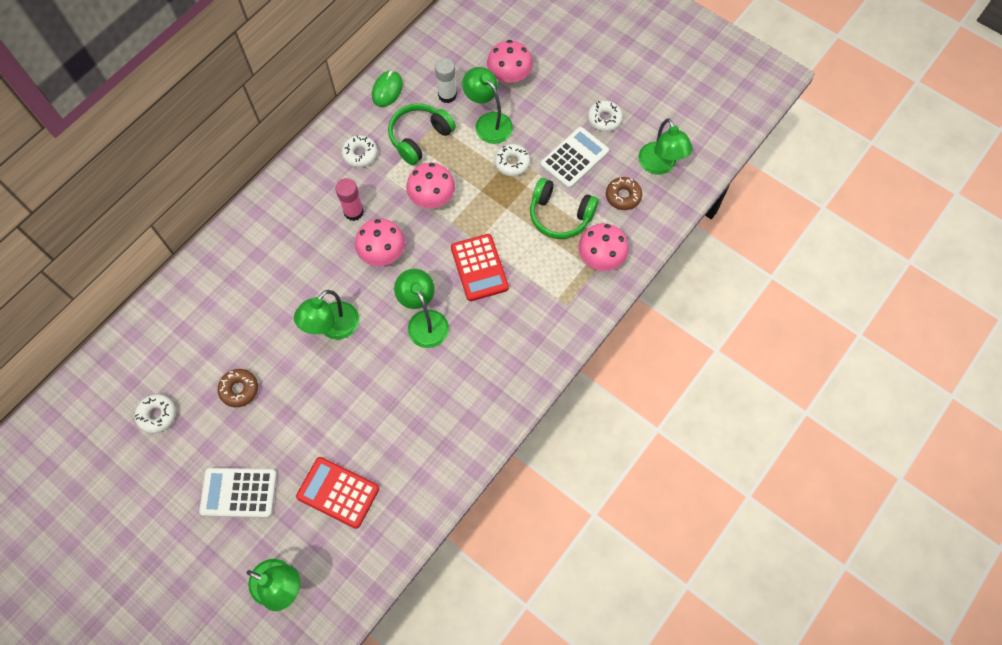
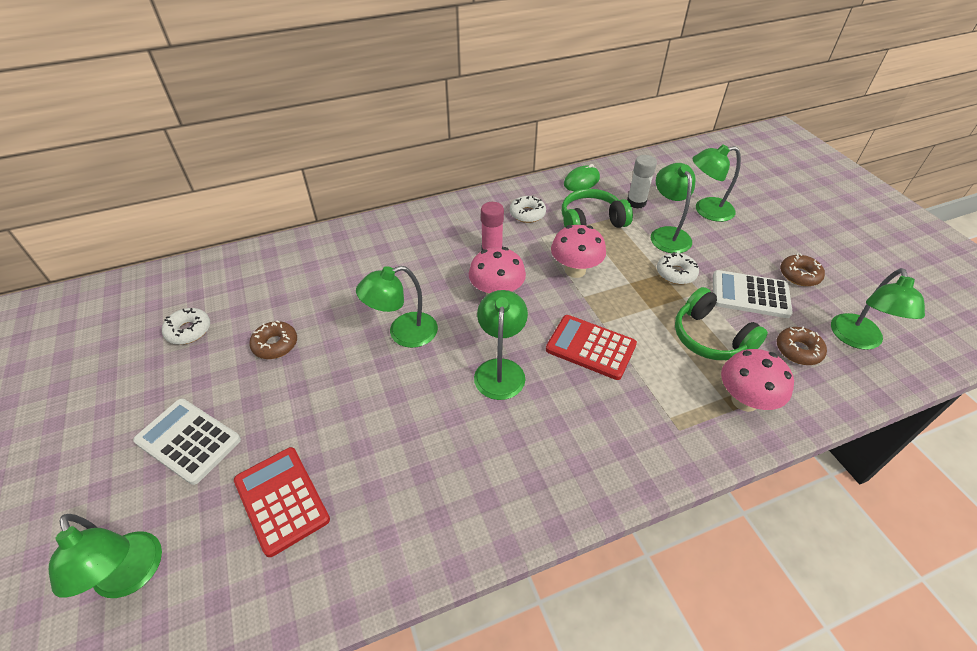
camera: 30 degrees right, 20 degrees down
(479, 268) = (590, 347): red calculator -> red calculator turned 105 degrees clockwise
(509, 77) = (706, 210): pink mushroom -> green lamp
(574, 158) = (750, 295): white calculator -> white calculator turned 150 degrees counterclockwise
(604, 119) = (799, 275): white donut -> brown donut

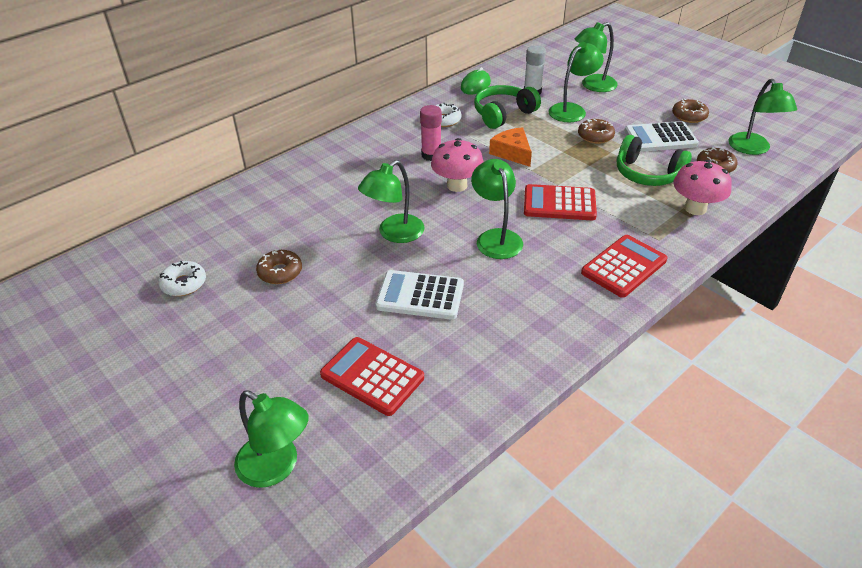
camera: 20 degrees left, 5 degrees down
(188, 440) = (252, 362): white calculator -> white calculator (420, 295)
(575, 270) = (512, 153): pink mushroom -> orange cheese
(618, 453) = (624, 267): none -> red calculator
(667, 234) = (572, 110): green lamp -> green lamp turned 75 degrees clockwise
(676, 273) = (595, 136): white donut -> brown donut

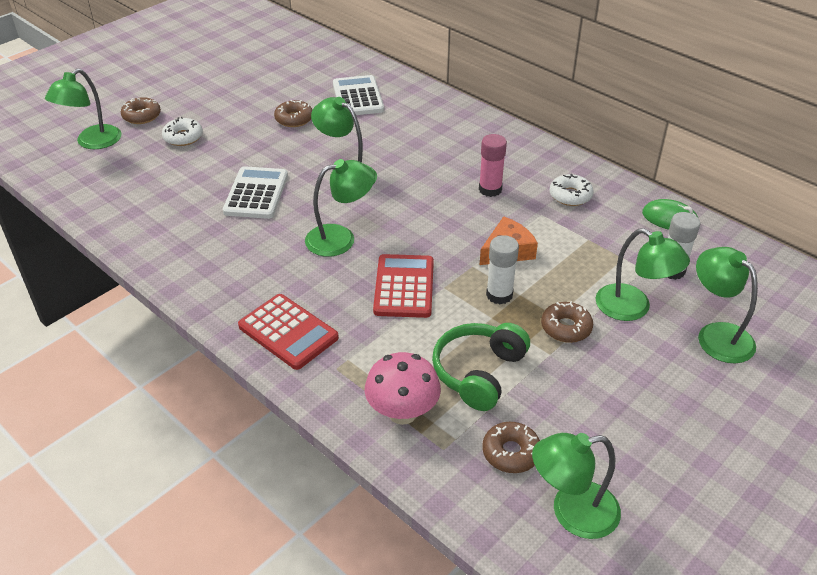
camera: 85 degrees right, 0 degrees up
(184, 284) = (283, 79): white donut -> white donut (183, 137)
(372, 376) = (165, 175): red calculator -> none
(457, 185) = (432, 209): pink mushroom -> none
(503, 114) = (599, 243): green headphones -> none
(564, 160) = (499, 295): none -> white glue stick
(660, 138) = (579, 398): white calculator -> white calculator (358, 97)
(689, 116) = (658, 443): brown donut -> brown donut (142, 116)

